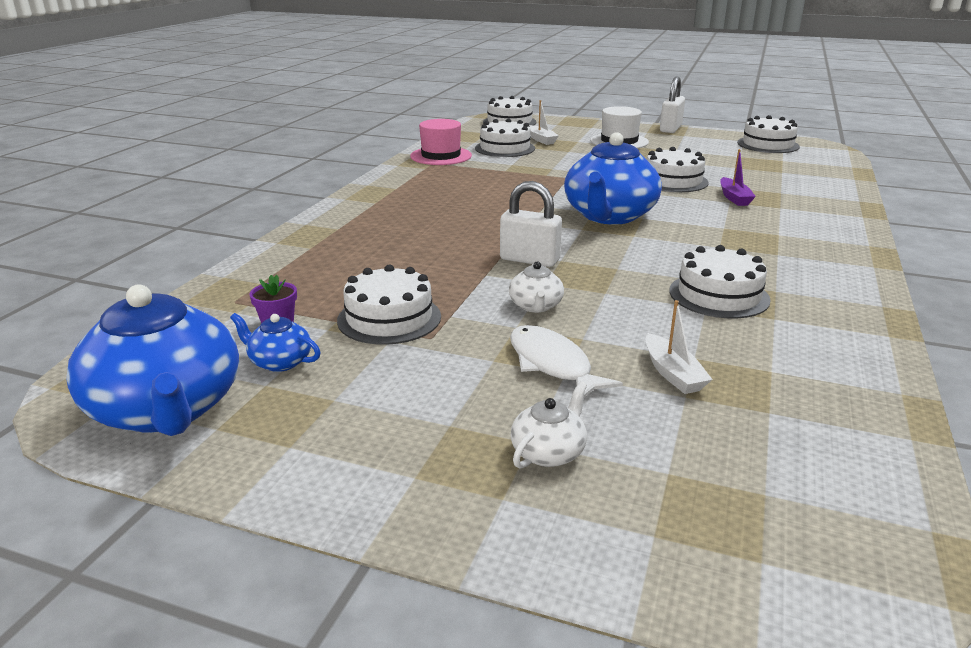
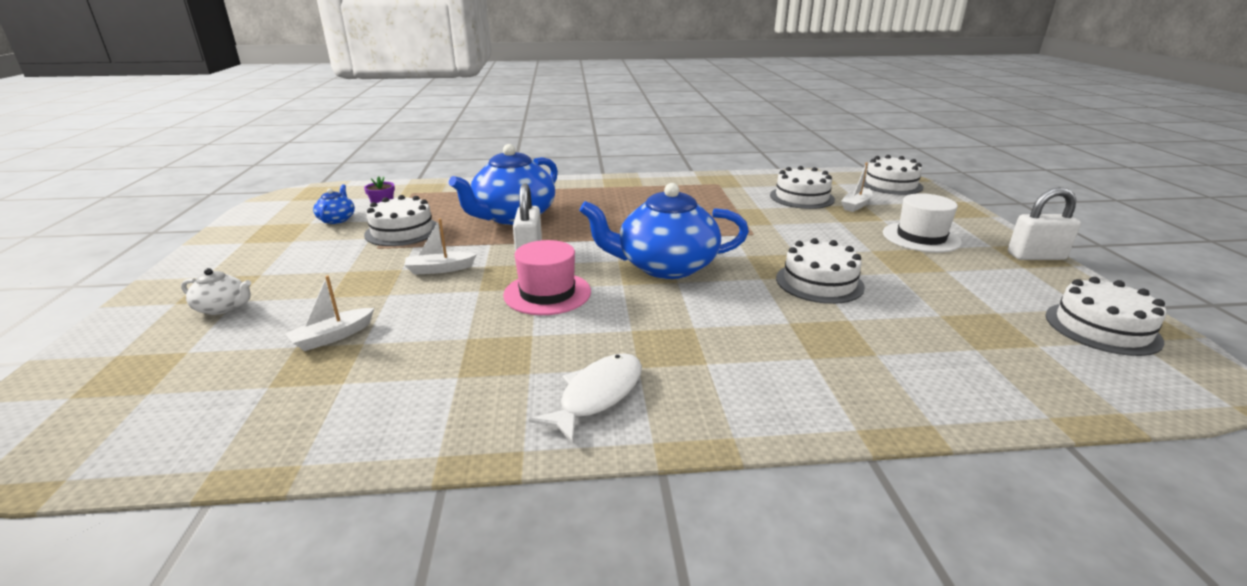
camera: 65 degrees right, 0 degrees up
(167, 409) = (283, 211): blue teapot -> blue teapot (513, 217)
(441, 156) = (740, 182): pink hat -> pink hat (547, 293)
(536, 306) = (439, 269): white teapot -> white boat
(552, 364) = (343, 290): white fish -> white fish (597, 395)
(719, 295) = (500, 341): white cake -> none
(734, 198) = (807, 324): purple boat -> none

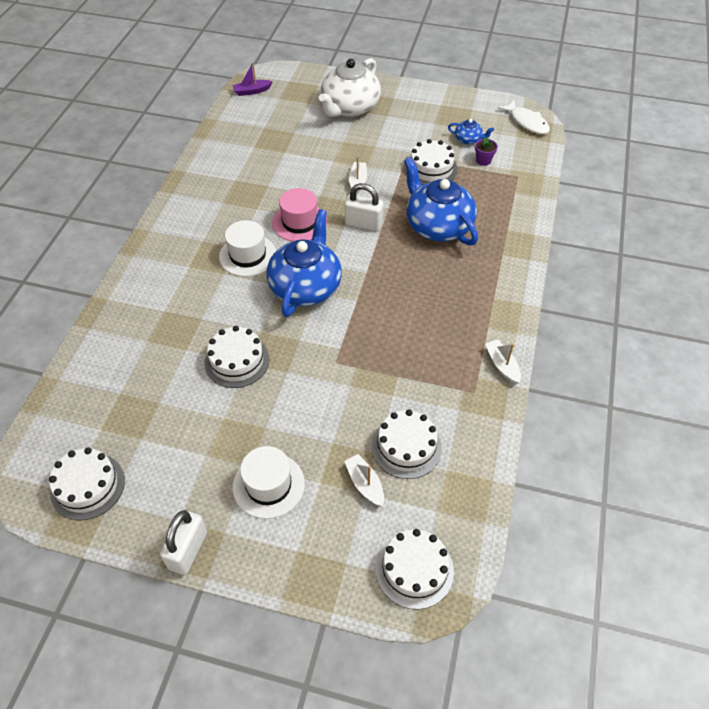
camera: 110 degrees right, 25 degrees up
(87, 445) = (252, 91): none -> purple boat
(223, 308) = (349, 107): white teapot -> white teapot, size x2.24
(332, 337) = (297, 143): white boat -> white boat (502, 365)
(597, 395) = (190, 221): white fish -> white fish (527, 122)
(642, 317) = (248, 255): none -> white hat

